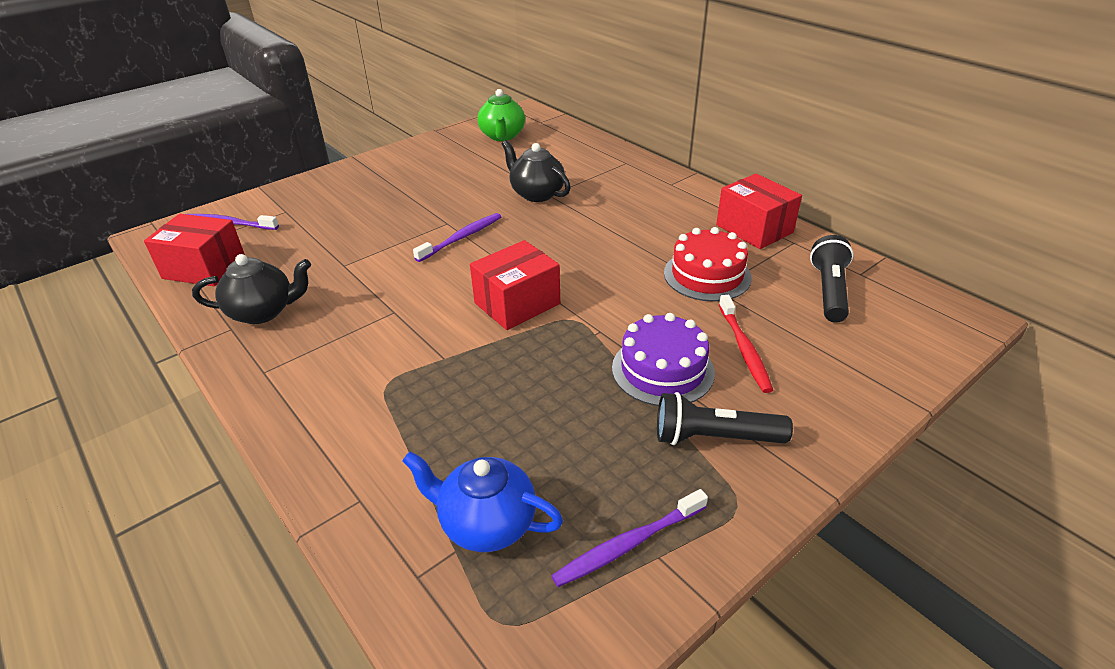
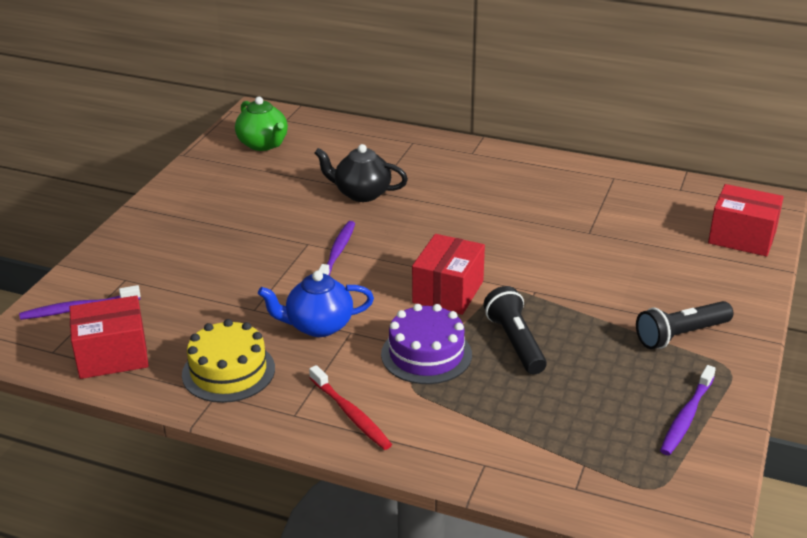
camera: 30 degrees left, 5 degrees down
(263, 312) = (228, 371): black teapot -> yellow cake
(486, 523) = (587, 442): blue teapot -> blue teapot (318, 326)
(662, 370) = (606, 303): purple cake -> purple cake (426, 354)
(707, 275) = (573, 223): red cake -> none
(744, 349) = (648, 270): red toothbrush -> red toothbrush (351, 414)
(754, 229) = (575, 175): red box -> red box (742, 237)
(829, 291) = (669, 209): black flashlight -> black flashlight (515, 342)

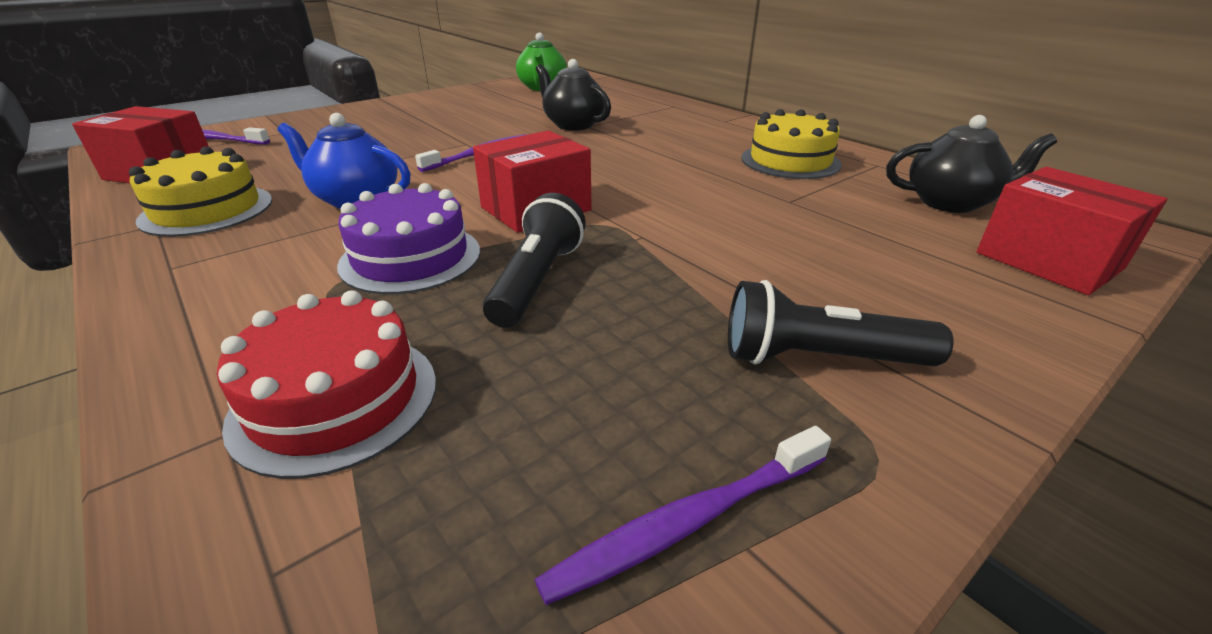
camera: 30 degrees right, 0 degrees up
(351, 414) = (217, 289): red toothbrush -> none
(508, 434) = (335, 400): none -> red cake
(558, 191) = (790, 161): none -> yellow cake
(675, 204) = (950, 203): none -> black teapot

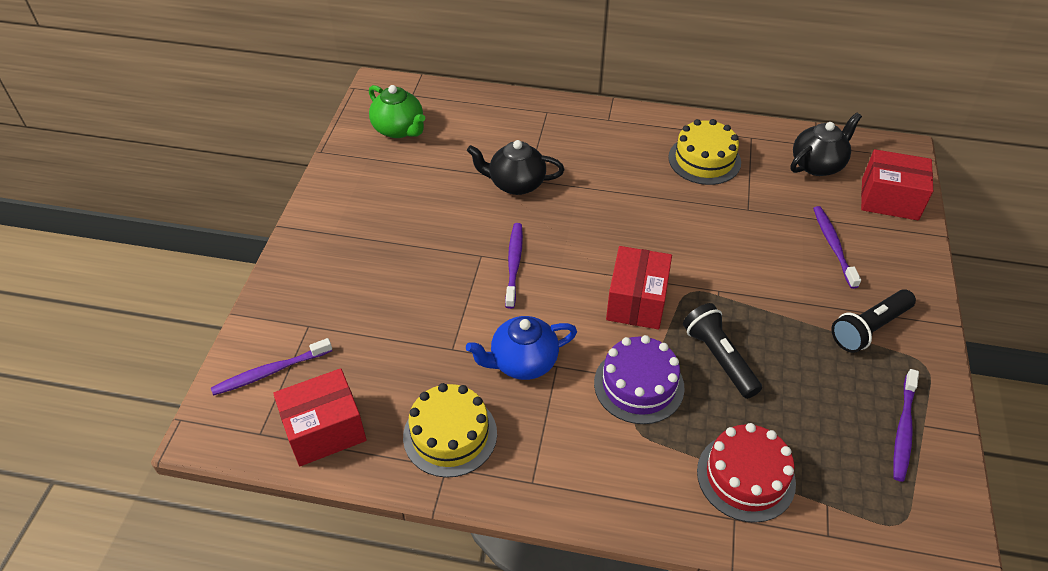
camera: 40 degrees left, 15 degrees up
(877, 263) = (833, 246): none -> purple toothbrush

